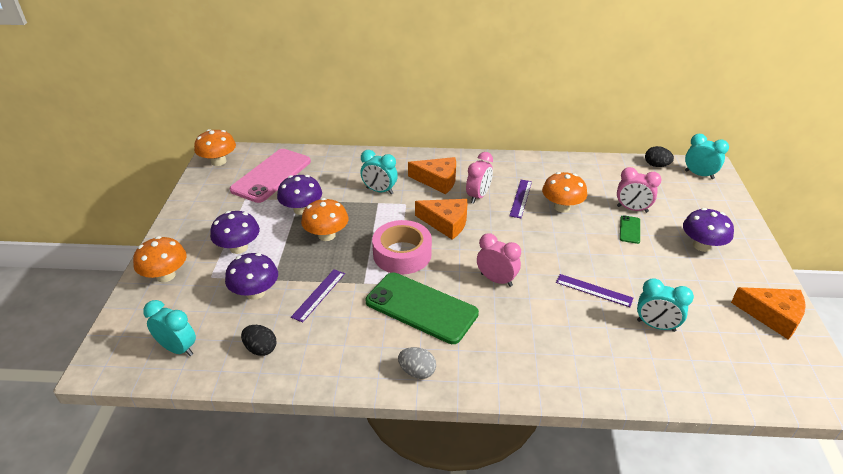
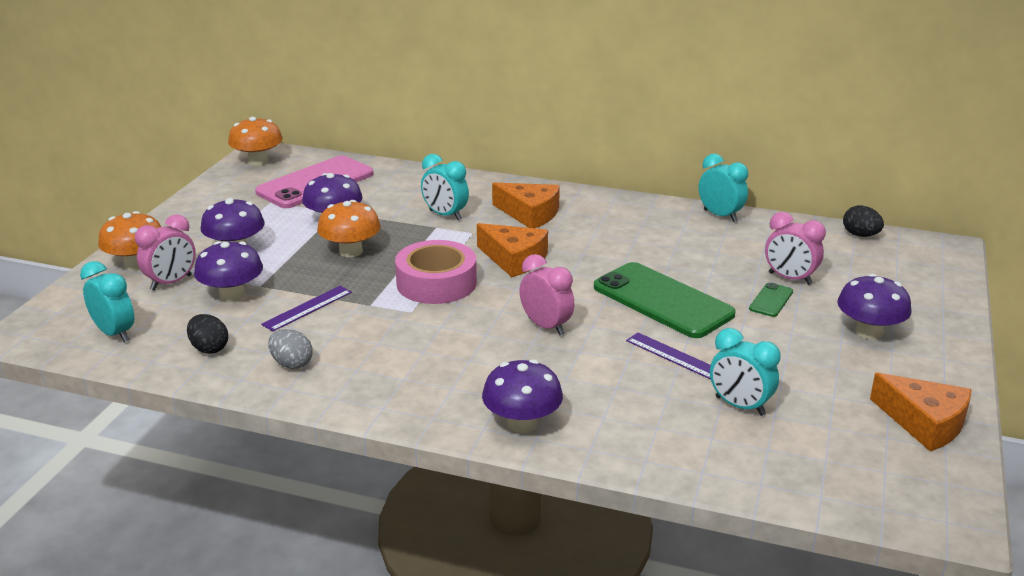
camera: 15 degrees right, 10 degrees down
(417, 371) = (386, 400): grey egg -> grey egg (291, 364)
(421, 307) = (429, 339): green phone -> green phone (662, 301)
(478, 196) = (575, 237): pink clock -> pink clock (171, 283)
(521, 198) = (634, 247): purple ruler -> none
(522, 372) = (522, 423): none -> purple mushroom
(561, 207) = (687, 263): orange mushroom -> none
(699, 175) = (920, 253): turquoise clock -> turquoise clock (720, 216)

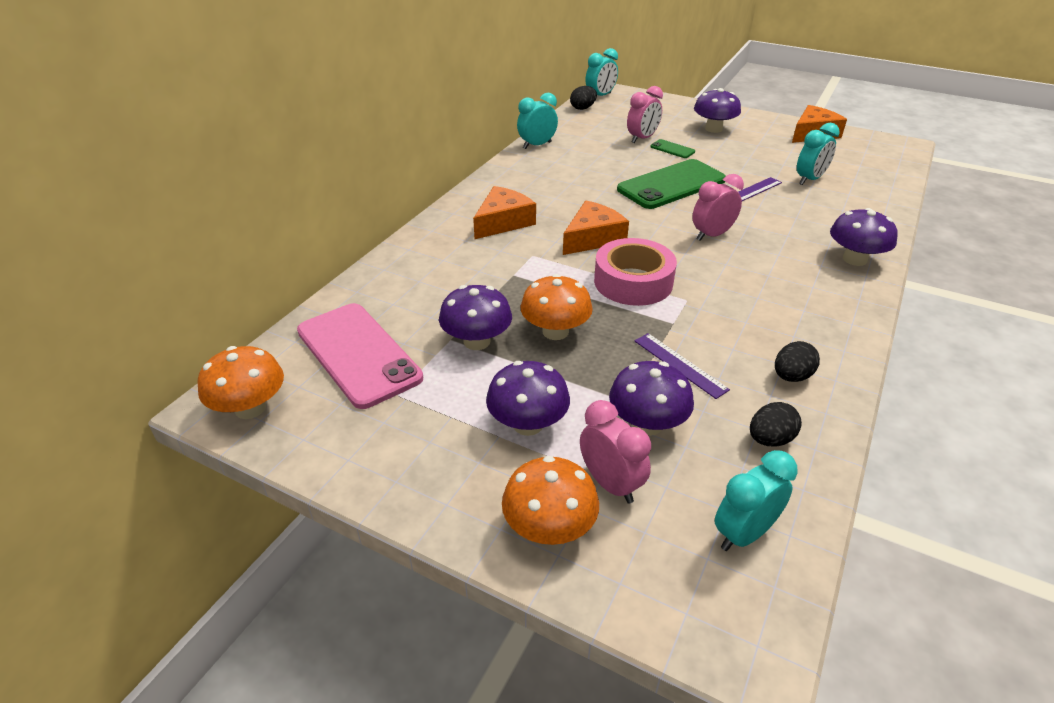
camera: 80 degrees left, 10 degrees up
(291, 364) = (791, 376): grey egg -> black egg
(445, 215) = (488, 267): turquoise clock -> turquoise clock (600, 96)

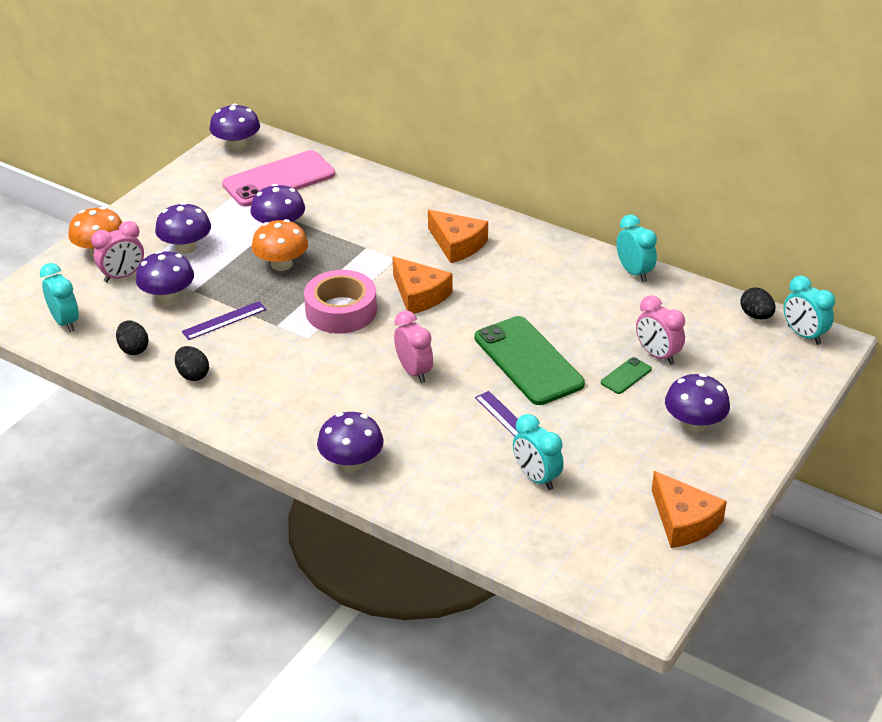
camera: 95 degrees right, 0 degrees up
(250, 408) = (237, 145): orange mushroom -> purple mushroom

